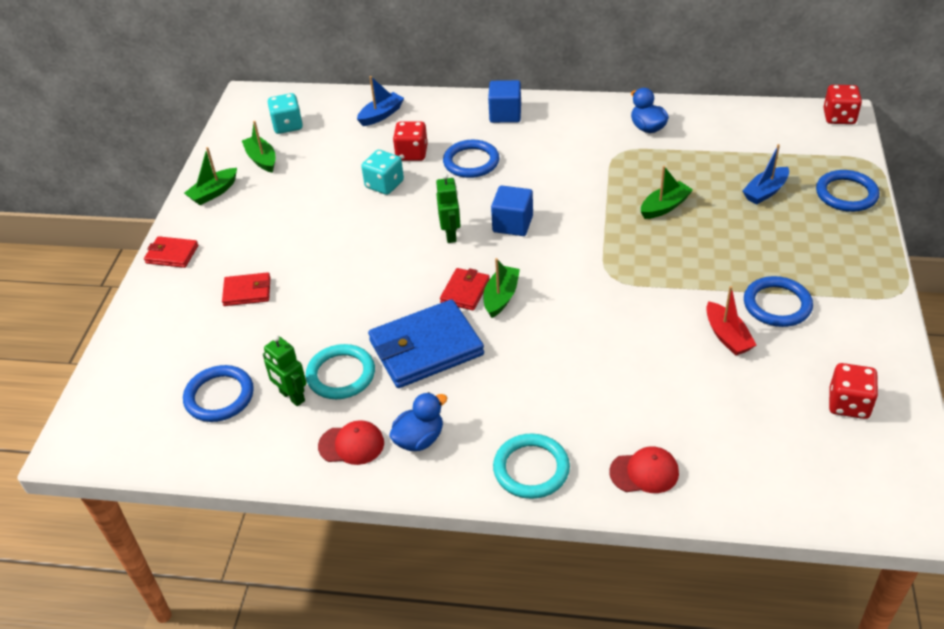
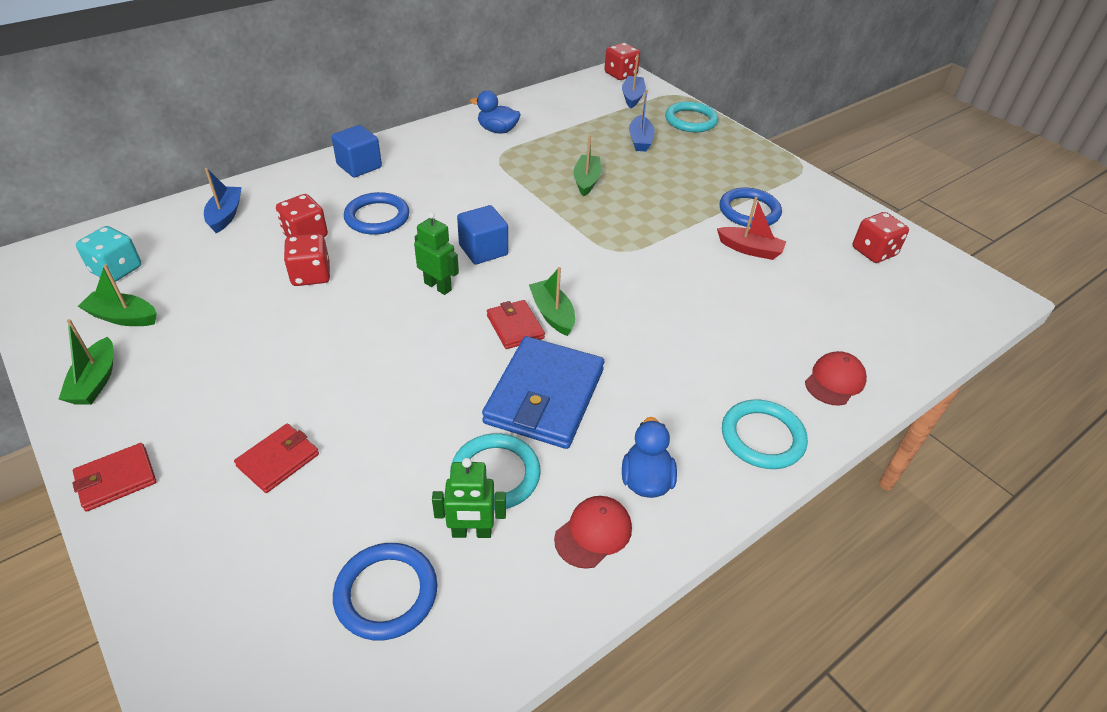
camera: 50 degrees left, 0 degrees up
(384, 184) = (311, 275): turquoise dice -> red dice
(818, 146) = (632, 97): none -> blue boat
(846, 194) = (690, 120): blue ring -> turquoise ring

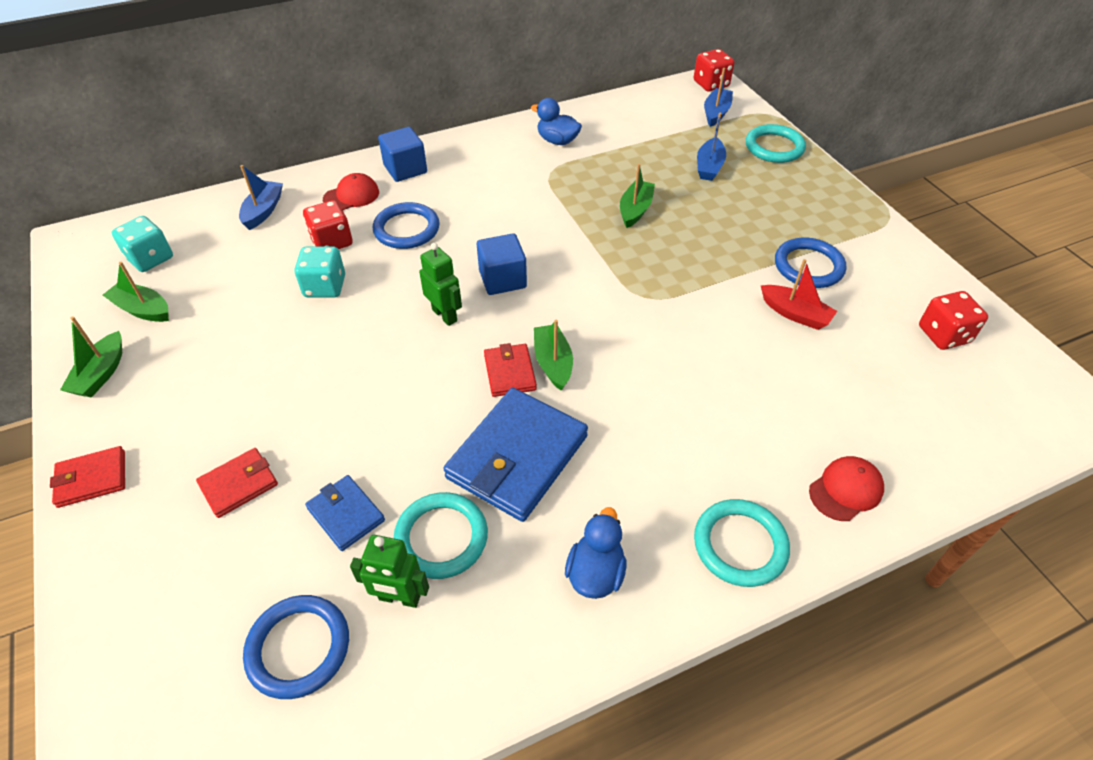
camera: 15 degrees right, 5 degrees up
(311, 275) = (325, 286): red dice -> turquoise dice
(396, 469) = (346, 514): none -> blue wallet
(593, 533) = (522, 623): red cap -> red cap (351, 196)

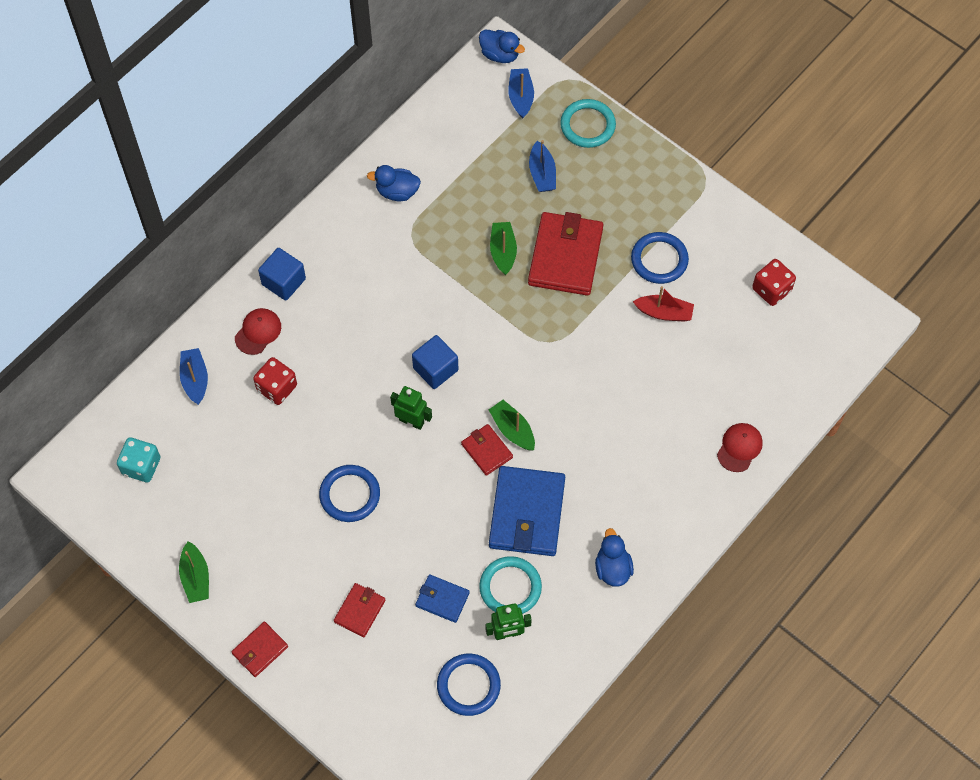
camera: 25 degrees left, 15 degrees up
(143, 309) = (178, 514): green boat -> none
(325, 286) = (303, 433): turquoise dice -> none
(406, 229) = (329, 349): blue ring -> blue ring (350, 495)
(700, 233) = (565, 256): none -> red wallet
(711, 84) = (500, 54): red dice -> blue duck
(740, 545) = (689, 513): turquoise ring -> none

